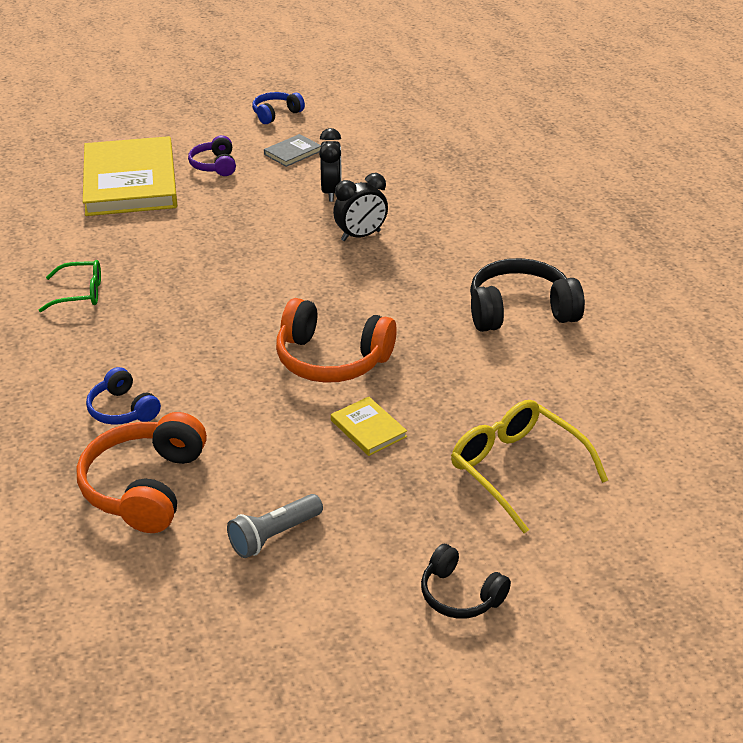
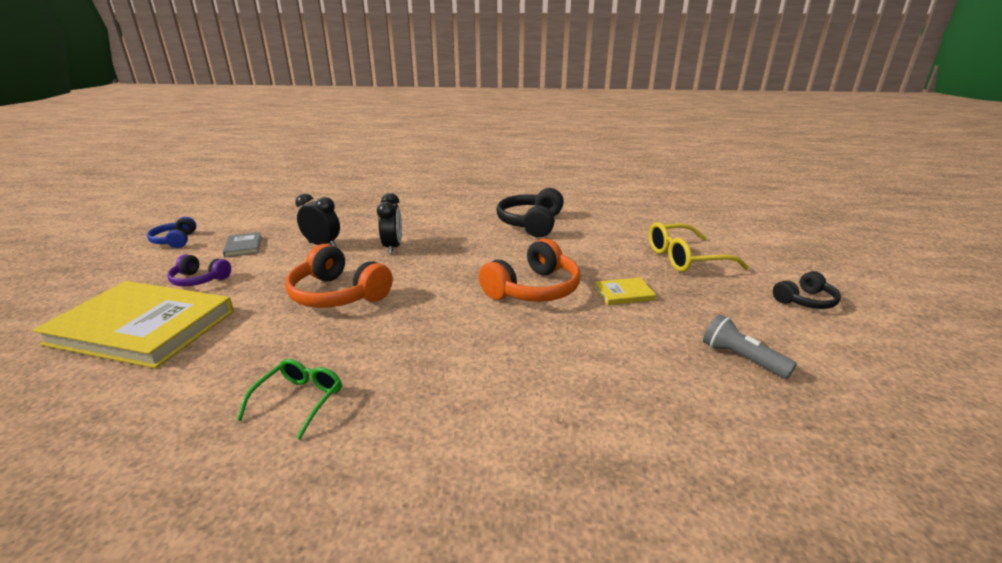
camera: 65 degrees left, 10 degrees down
(123, 409) = (532, 408): blue headphones -> none
(145, 487) = (661, 417): orange headphones -> orange headphones (338, 294)
(274, 536) = (741, 358): grey flashlight -> grey flashlight turned 150 degrees clockwise

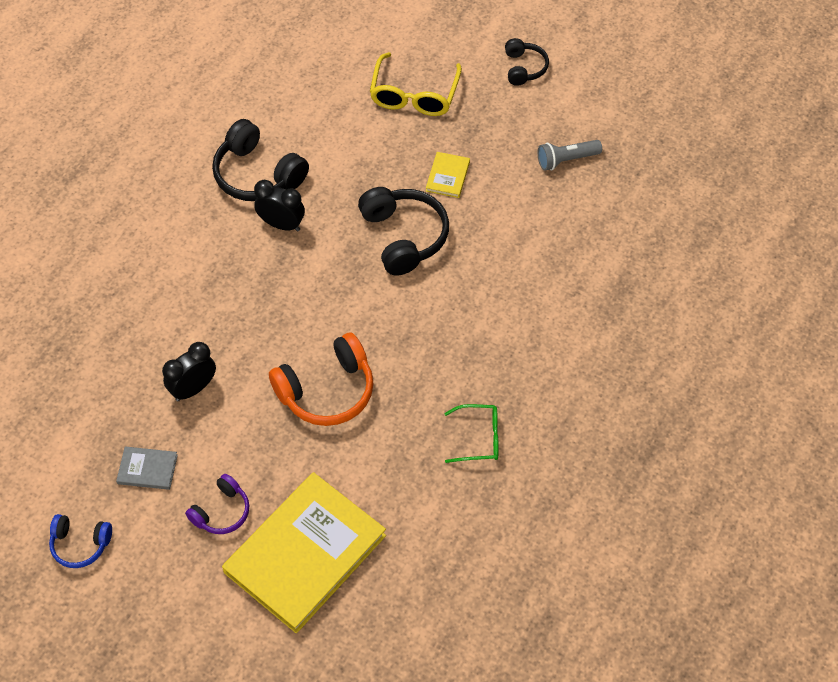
camera: 65 degrees left, 30 degrees up
(299, 400) = (479, 438): green glasses -> green glasses turned 135 degrees clockwise
(393, 247) = (243, 322): black clock -> black clock (281, 224)
(533, 289) = (404, 237): orange headphones -> black headphones

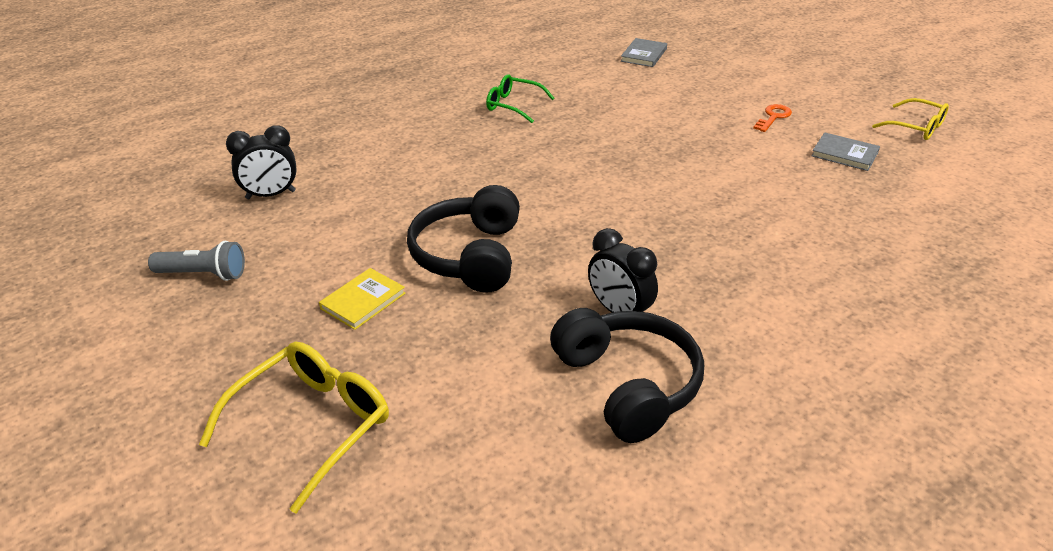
camera: 155 degrees left, 20 degrees down
(80, 544) = (916, 127): blue headphones -> yellow glasses
(193, 388) = (784, 194): black clock -> black clock (271, 195)
(221, 511) = (773, 117): purple headphones -> orange key
(305, 554) = (704, 84): yellow book -> none
(327, 391) = (638, 161): orange headphones -> none
(392, 598) = (643, 55): none -> grey book
(524, 68) = (114, 409): black headphones -> none

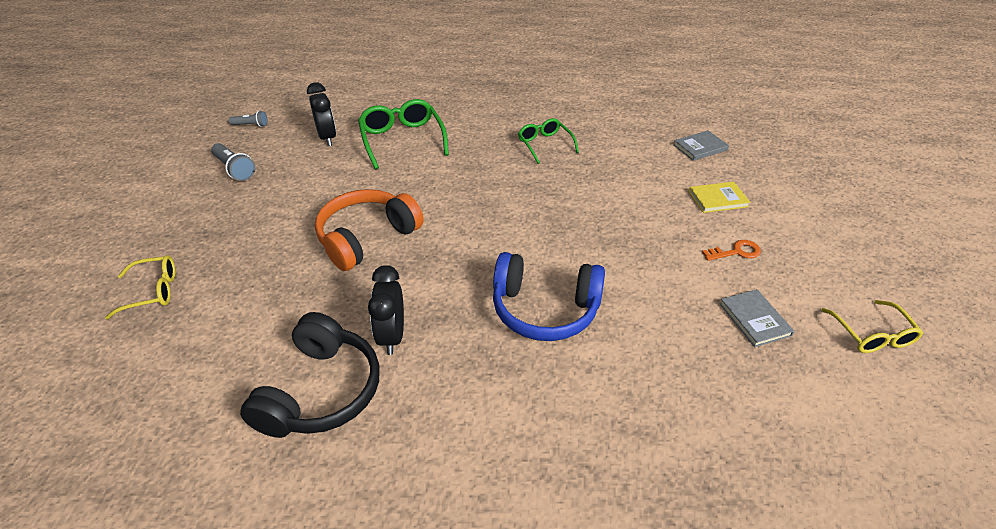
camera: 40 degrees right, 5 degrees up
(143, 225) = (251, 125): none -> grey flashlight
(271, 195) = (327, 138): black clock -> black clock turned 135 degrees counterclockwise
(312, 425) = (153, 291): yellow glasses -> yellow glasses, size x0.63
(363, 160) = (402, 140): none -> green glasses
(363, 301) = (276, 232): yellow book -> yellow book (718, 199)
(470, 256) = (367, 238): black headphones -> orange headphones
(705, 224) = (544, 309): none -> blue headphones

